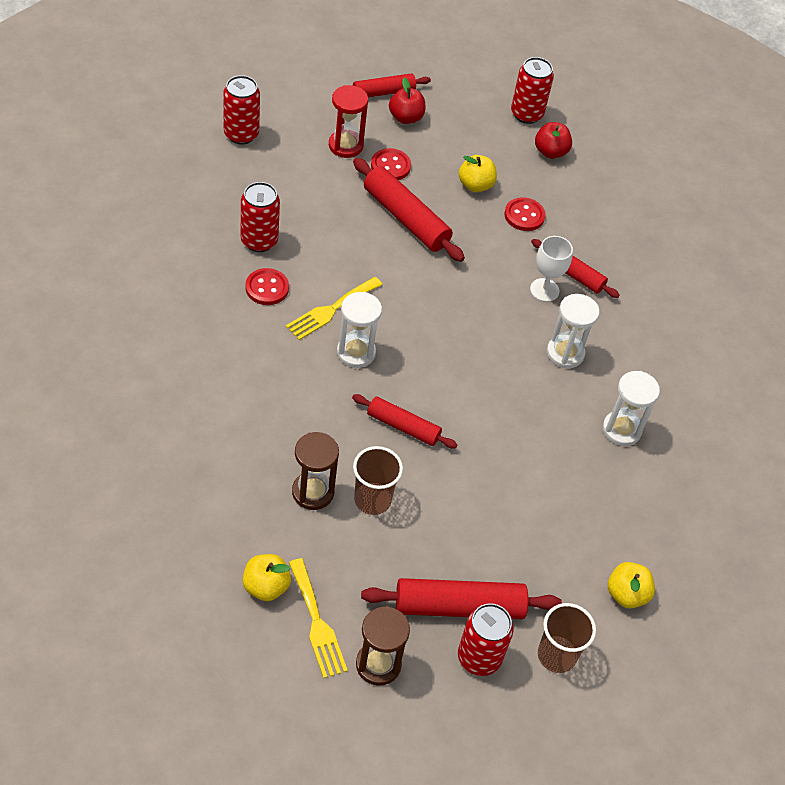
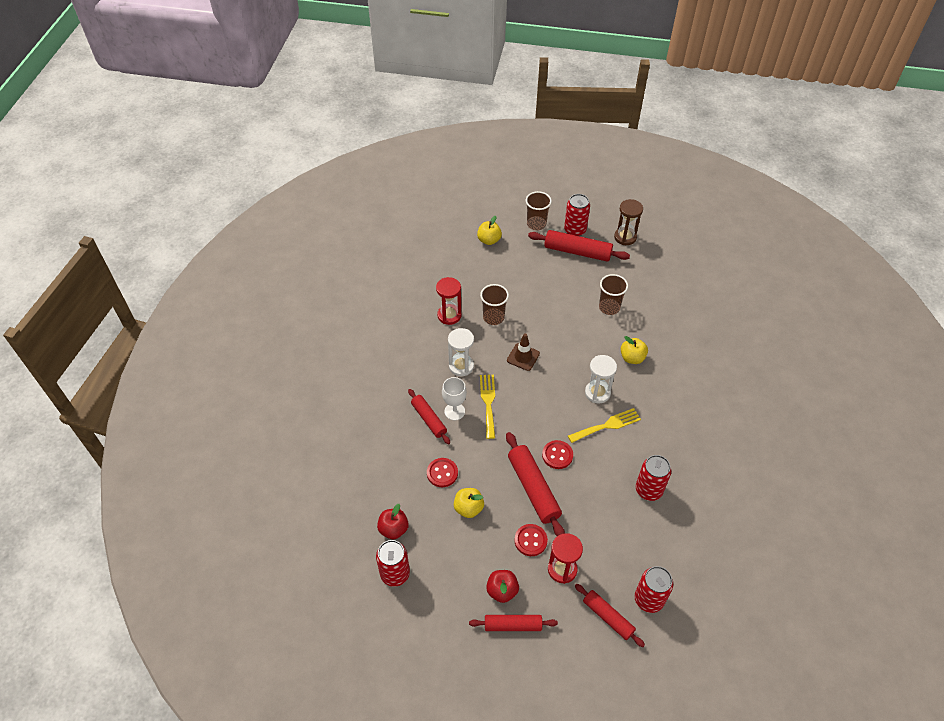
camera: 155 degrees left, 0 degrees up
(266, 586) = (675, 279): yellow apple -> yellow apple (632, 358)
(267, 288) = (648, 450): red button -> red button (557, 455)
(313, 492) = (642, 318): brown hourglass -> none
(317, 623) = (652, 259): yellow fork -> yellow fork (488, 403)
(403, 427) = (580, 342): red rolling pin -> red rolling pin (608, 617)
(482, 385) = (523, 357): none -> brown traffic cone
(552, 441) = (493, 317): none -> brown cup
(621, 430) = (449, 315): white hourglass -> red hourglass

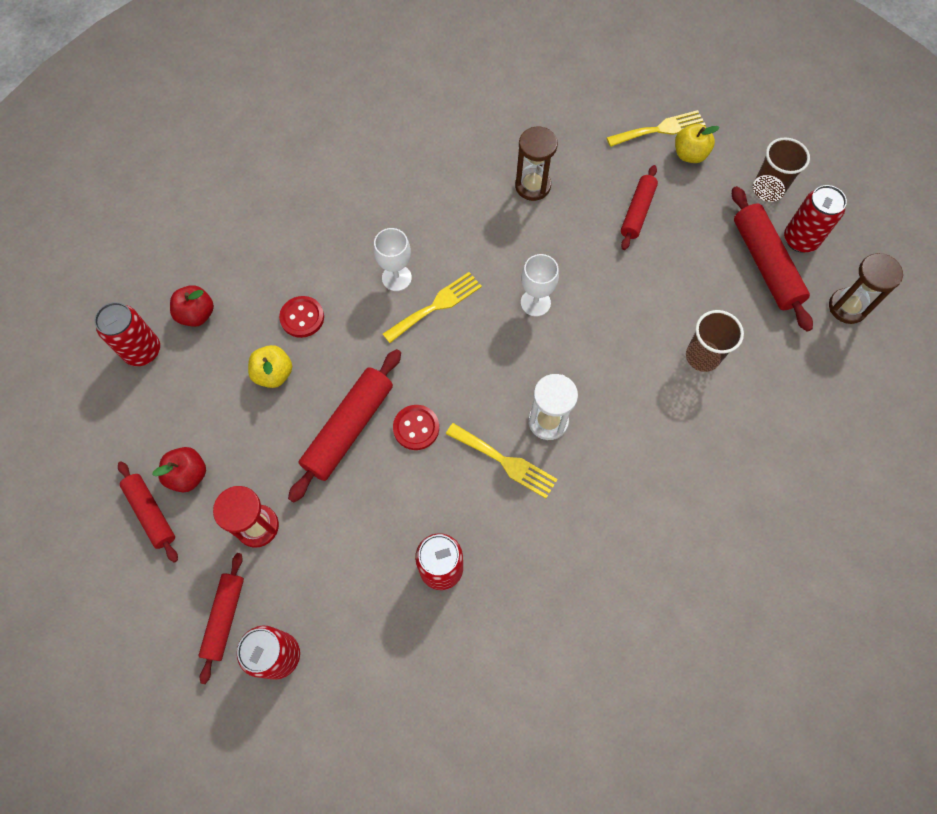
camera: 55 degrees right, 15 degrees up
(429, 419) = (365, 258): red rolling pin -> red rolling pin (637, 212)
(449, 315) = (532, 186): red hourglass -> brown hourglass
(461, 366) = (467, 245): white hourglass -> none
(462, 242) = (660, 129): none -> yellow fork
(493, 317) = (570, 234): brown cup -> none
(523, 357) = (535, 303): brown traffic cone -> white goblet
(530, 540) = (274, 467): red button -> none
(632, 358) = (640, 432): yellow apple -> none

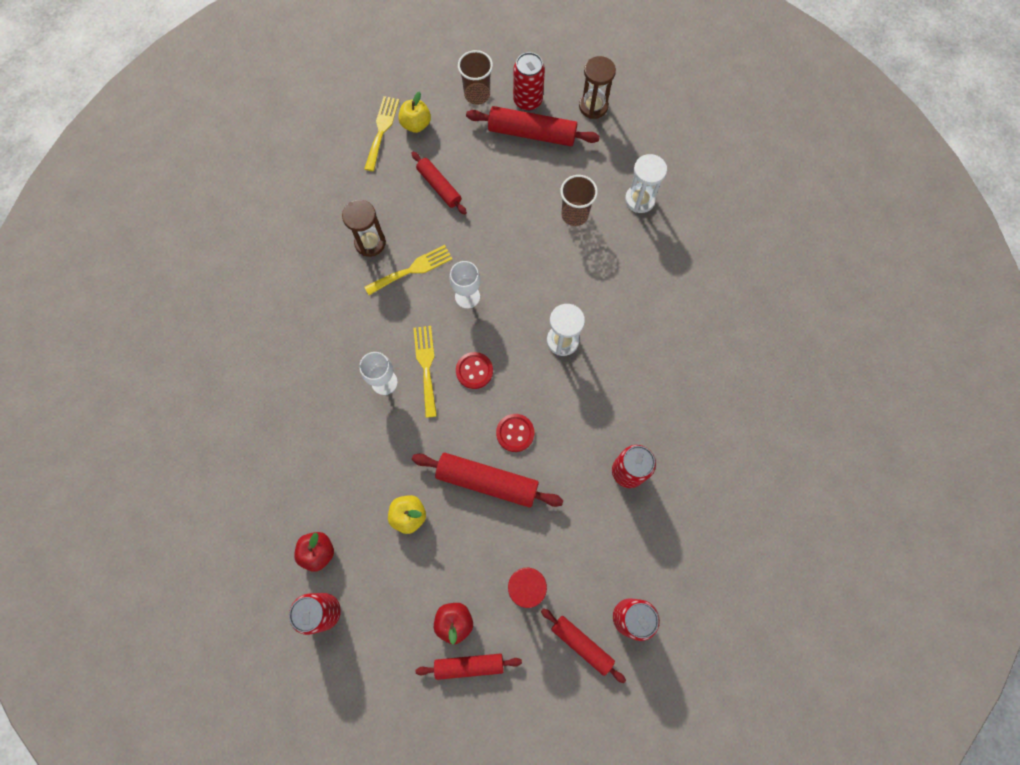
camera: 60 degrees left, 5 degrees up
(302, 317) = (373, 470): red button -> red button (474, 371)
(349, 428) = (487, 481): red rolling pin -> red rolling pin turned 45 degrees counterclockwise
(505, 462) = (575, 386): yellow fork -> yellow fork (412, 269)
(772, 415) = (640, 199): none -> white hourglass

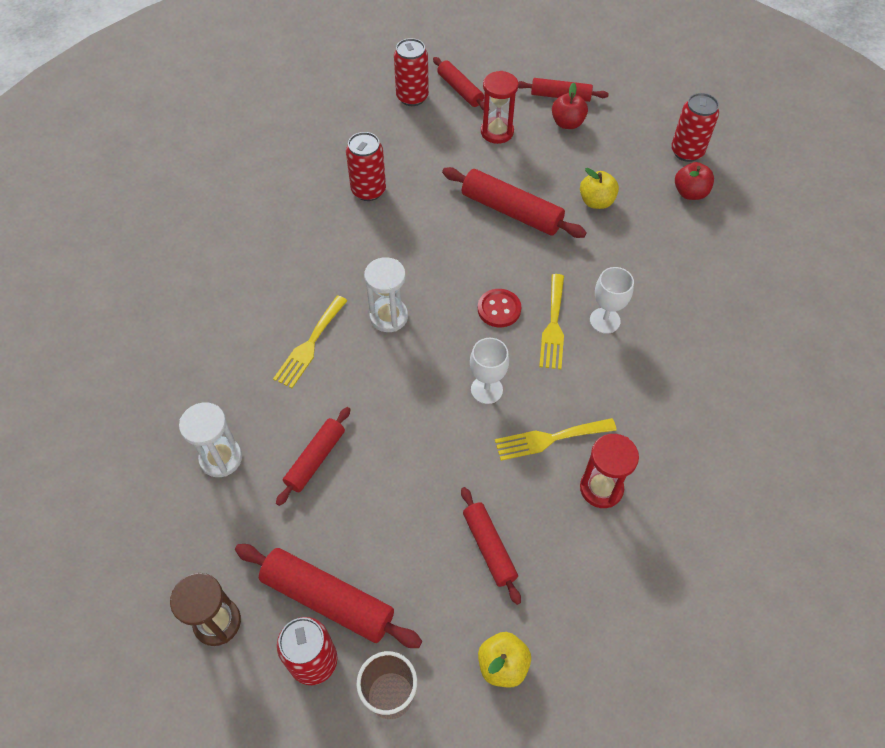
camera: 165 degrees left, 15 degrees down
(370, 243) = (601, 488): brown hourglass -> red hourglass
(382, 130) = (559, 669): yellow fork -> yellow fork (310, 345)
(515, 433) = (471, 244): red button -> none
(574, 215) = (315, 459): brown cup -> red rolling pin

